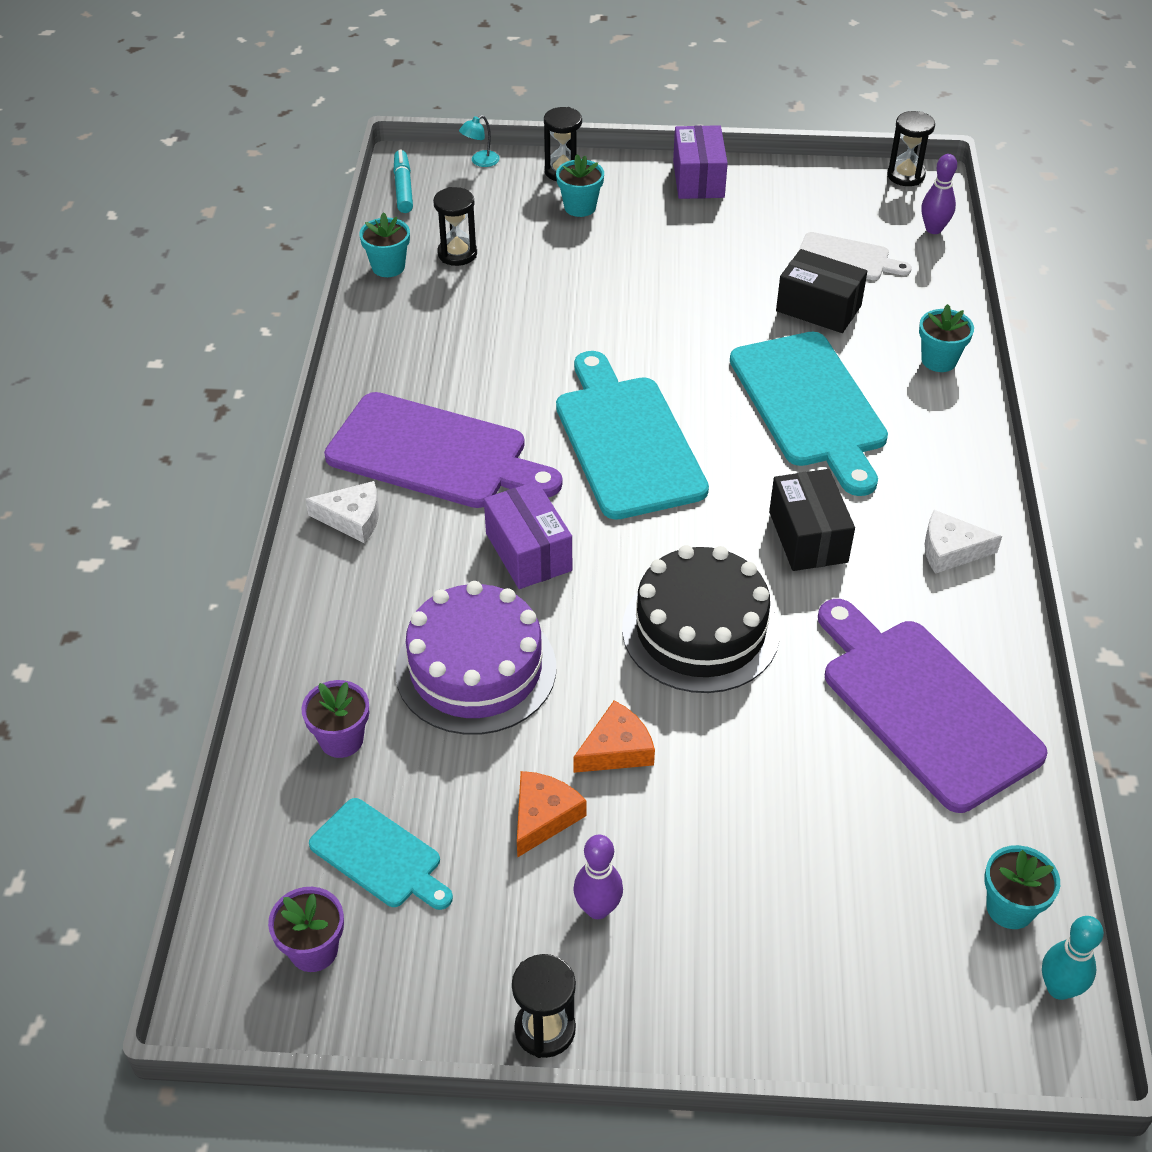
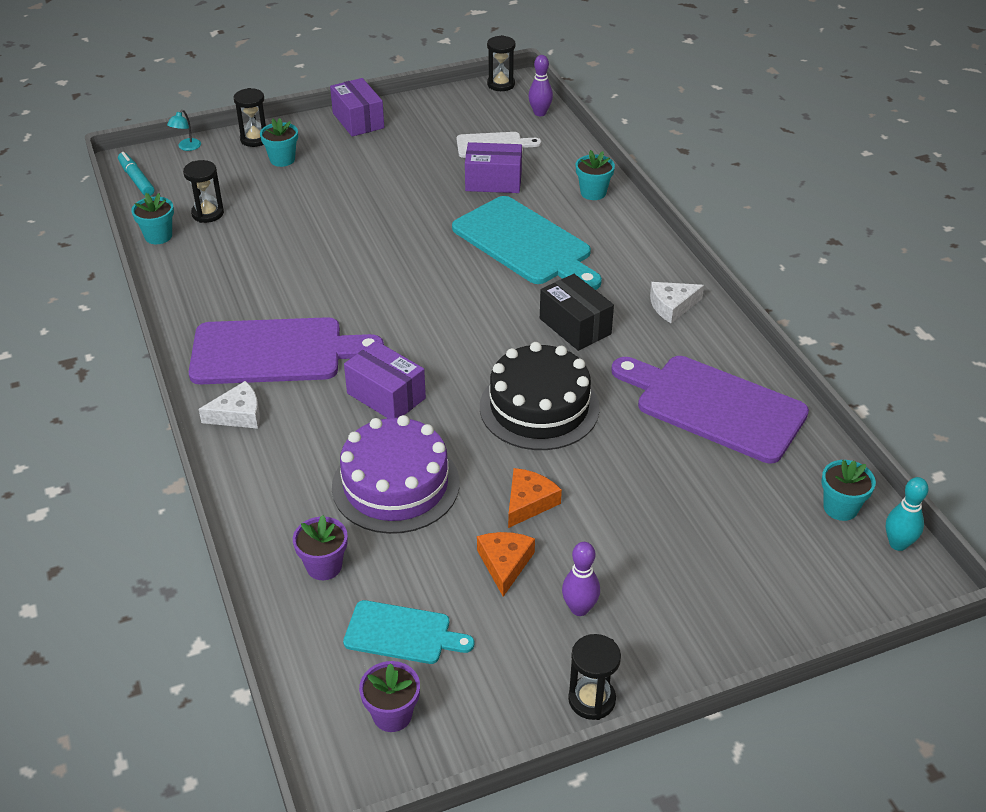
camera: 25 degrees left, 5 degrees down
(626, 441) = (412, 303): turquoise cutting board -> none
(818, 308) = (493, 182): black box -> purple box

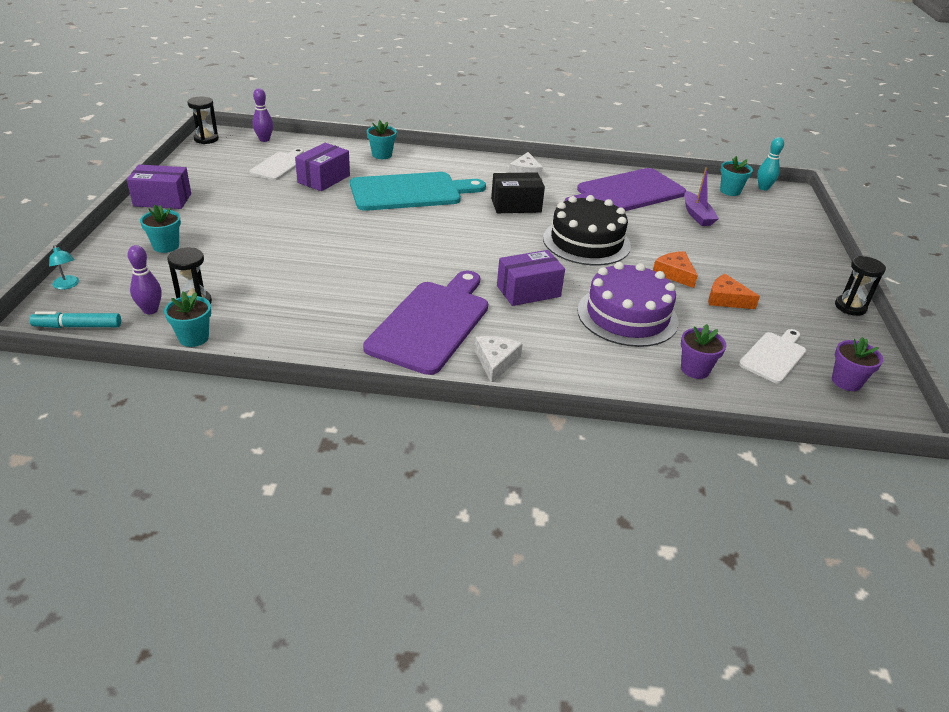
camera: 65 degrees left, 5 degrees down
(255, 139) = (112, 249): black hourglass -> none
(402, 633) = (774, 356): turquoise cutting board -> white cutting board
(579, 608) = (775, 287): purple bowling pin -> purple bowling pin (150, 310)
(718, 489) = (697, 215): none -> purple boat

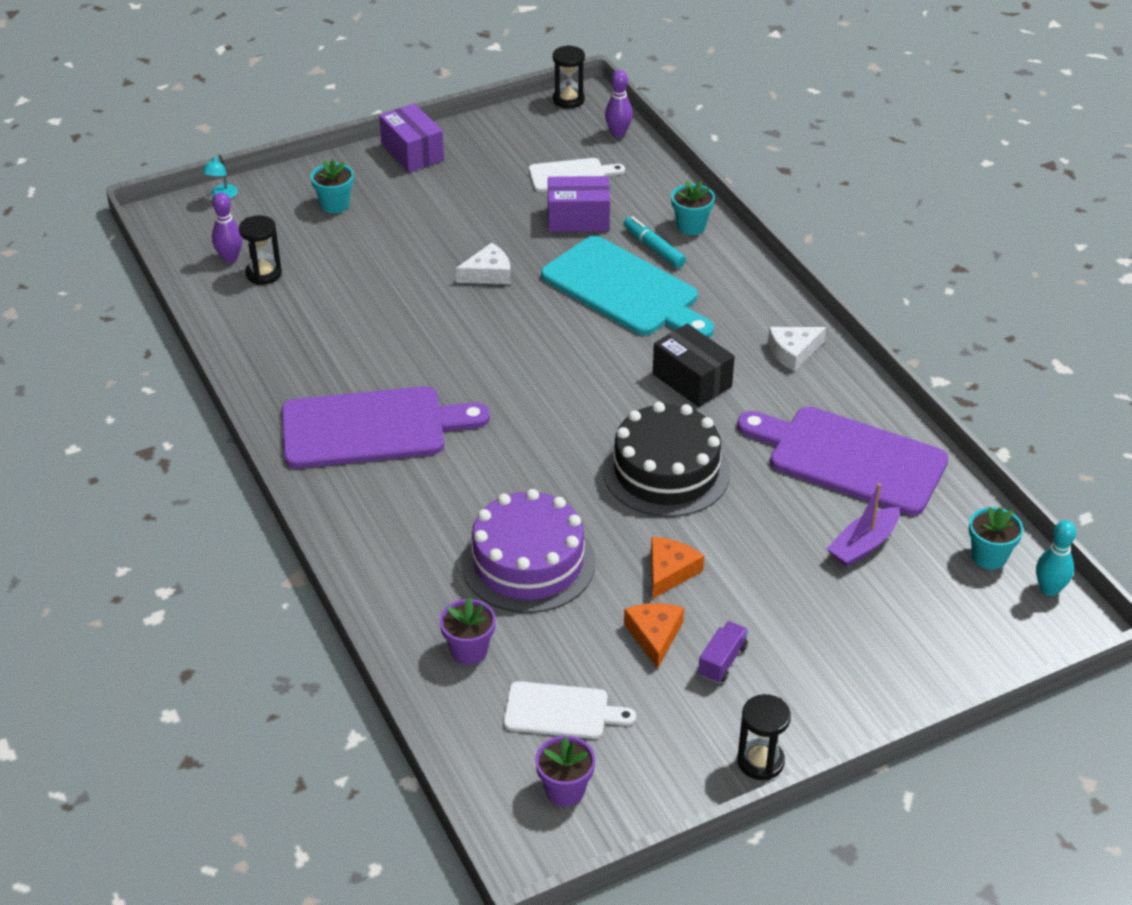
camera: 60 degrees right, 5 degrees up
(78, 326) = (173, 237): turquoise marker -> turquoise marker (653, 248)
(193, 338) = (214, 303): turquoise flower pot -> none
(495, 362) = (346, 498): white cheese -> white cheese (488, 273)
(528, 291) = (501, 468): purple box -> none
(761, 287) = (722, 661): none -> purple truck

